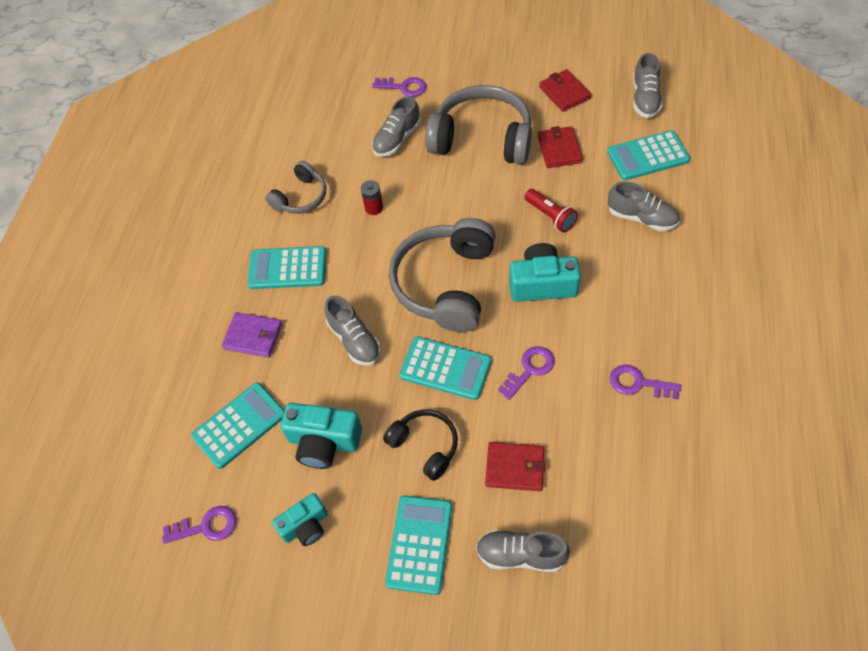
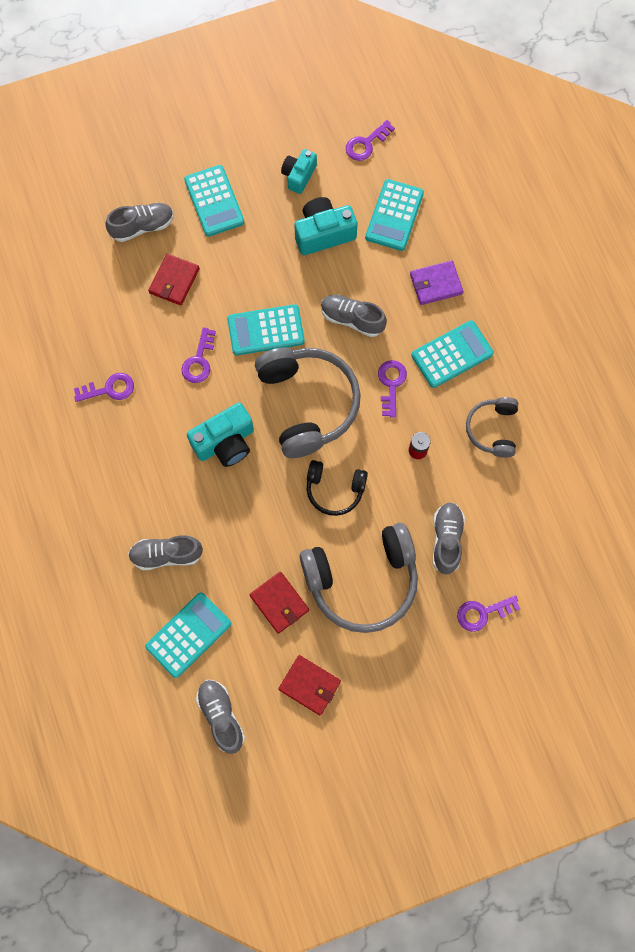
camera: 145 degrees right, 15 degrees up
(358, 268) = (391, 384): none -> purple key
(425, 446) = (248, 265): black headphones -> black headphones (334, 489)
(515, 468) = (174, 281): red wallet -> red wallet turned 45 degrees counterclockwise
(550, 216) = (251, 517): red flashlight -> none

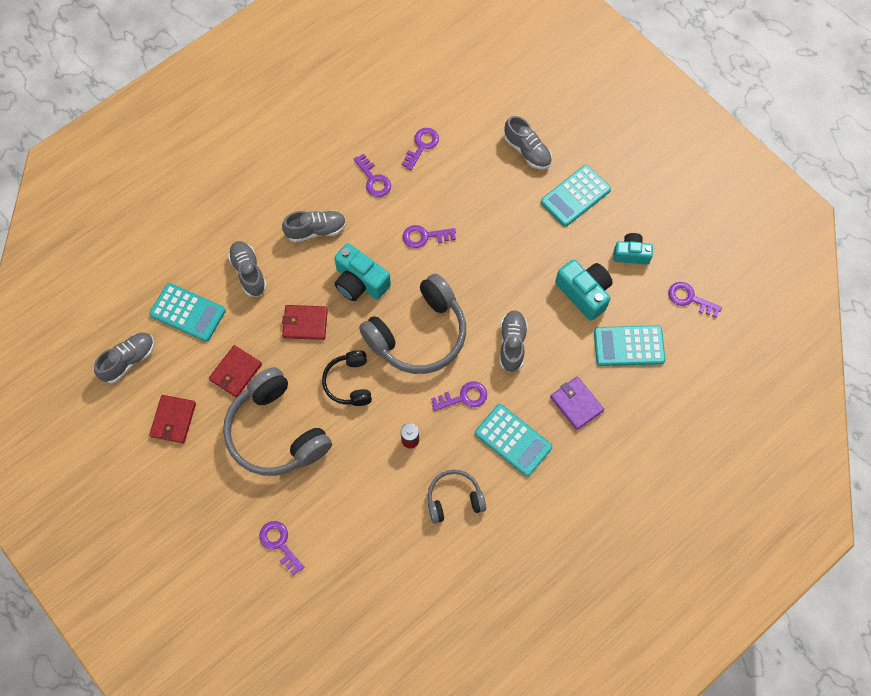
camera: 70 degrees right, 5 degrees down
(90, 326) = (422, 146): none -> purple key
(174, 281) = (488, 192): red wallet -> red wallet (305, 323)
(265, 330) = (473, 278): turquoise calculator -> none
(446, 540) = (336, 491): grey shoe -> grey shoe (316, 230)

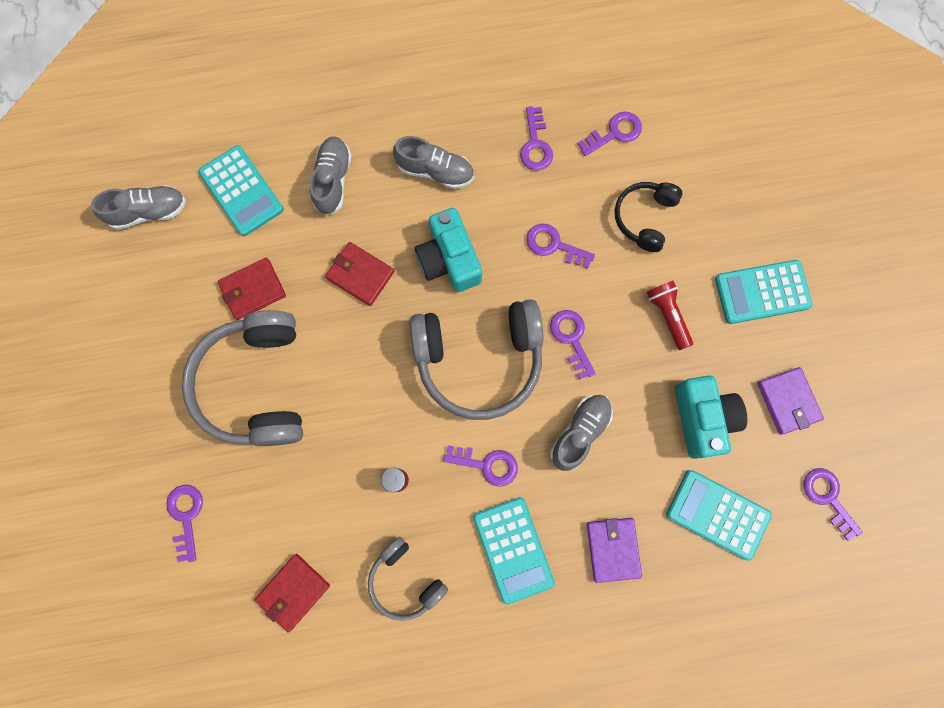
camera: 30 degrees right, 10 degrees up
(173, 420) = (156, 307): red wallet -> red wallet (293, 592)
(349, 382) = (369, 373): black headphones -> black headphones (644, 218)
(454, 499) = (405, 580): grey headphones -> grey headphones turned 150 degrees counterclockwise
(471, 288) = (571, 338): none -> purple key
(524, 242) = (667, 316): none -> red flashlight
(527, 151) = (736, 205): grey shoe -> none
(631, 254) = (788, 401): turquoise camera -> purple wallet

